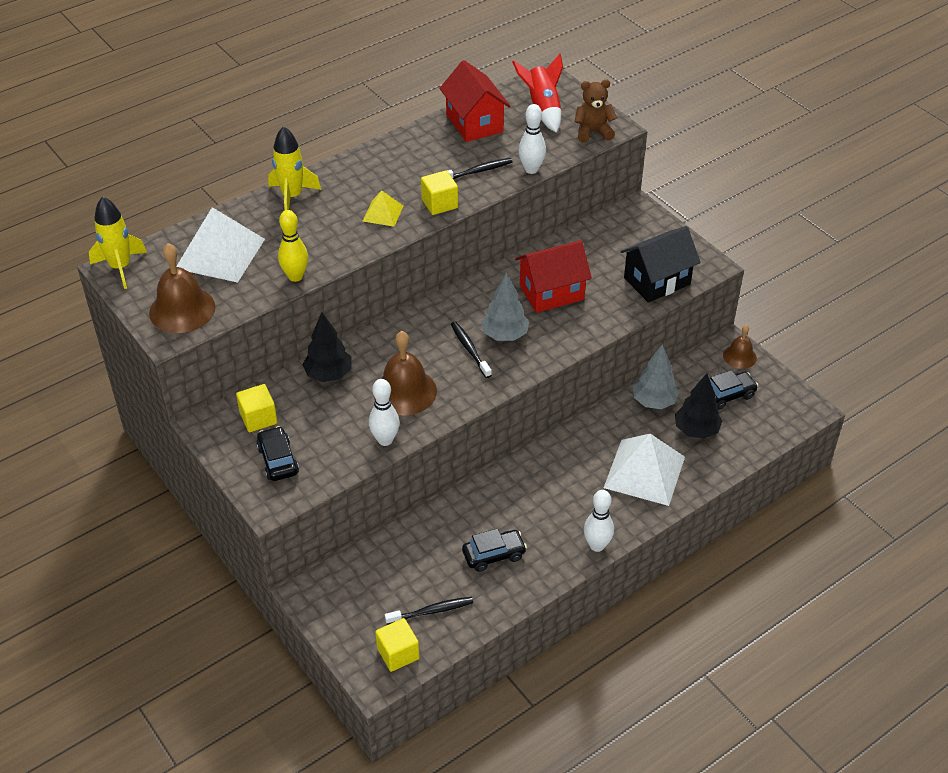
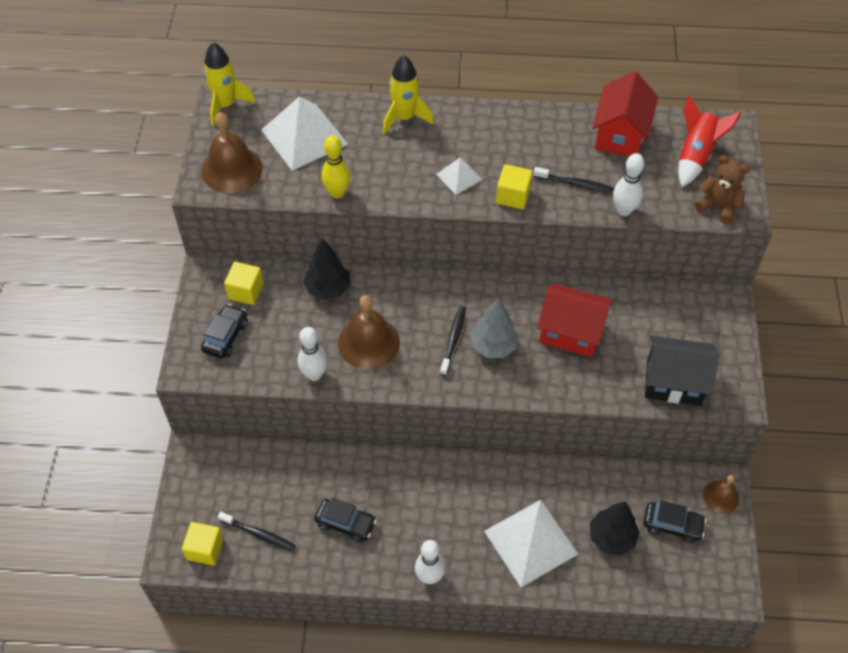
camera: 40 degrees right, 10 degrees up
(383, 213) = (459, 177): yellow pyramid -> white pyramid
(653, 402) = (601, 485): grey tree -> none

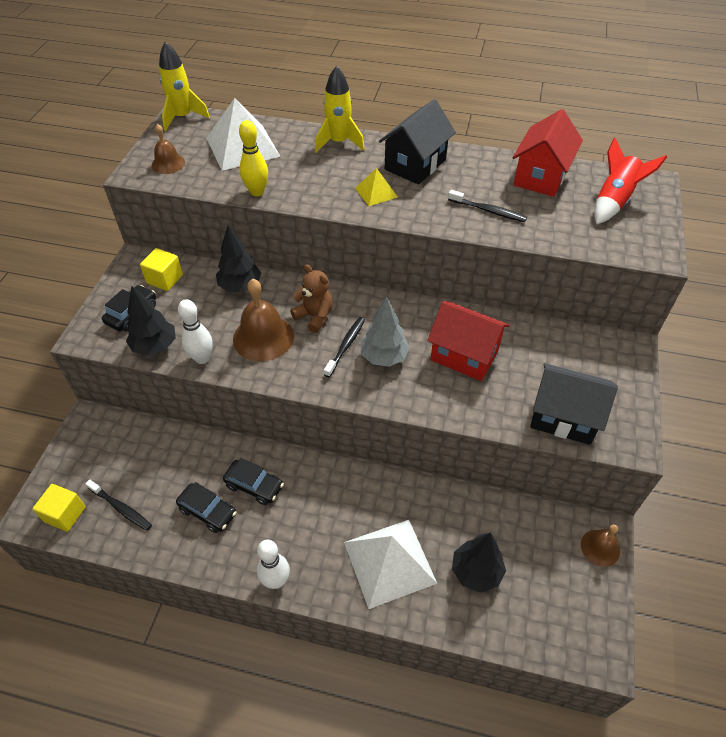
camera: 10 degrees right, 5 degrees down
(232, 169) = (168, 164): brown bell -> brown bell, size x0.58
(262, 369) = (155, 346): none -> black tree
(459, 177) = (376, 192): white pyramid -> yellow pyramid
(491, 136) = (415, 165): none -> black house
(513, 196) = (424, 213): yellow cube -> none
(624, 210) = (533, 238): white bowling pin -> none
(672, 525) = (543, 569): black car -> black car (254, 486)
(718, 206) = (632, 245): brown teddy bear -> brown teddy bear (315, 316)

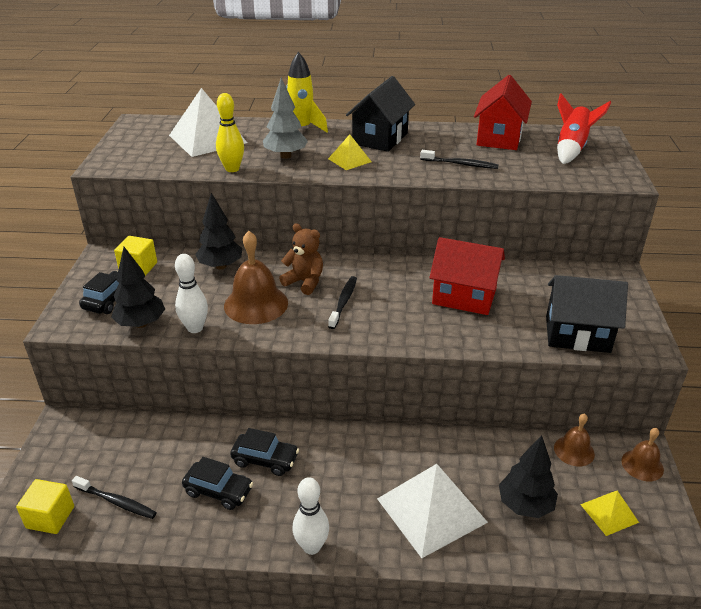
camera: 10 degrees left, 15 degrees down
(168, 164) = (135, 156): brown bell -> brown bell (574, 451)
(183, 117) = (141, 123): yellow rocket -> none
(384, 357) = (385, 307): grey tree -> grey tree (285, 156)
(552, 593) = (609, 513): none -> yellow pyramid

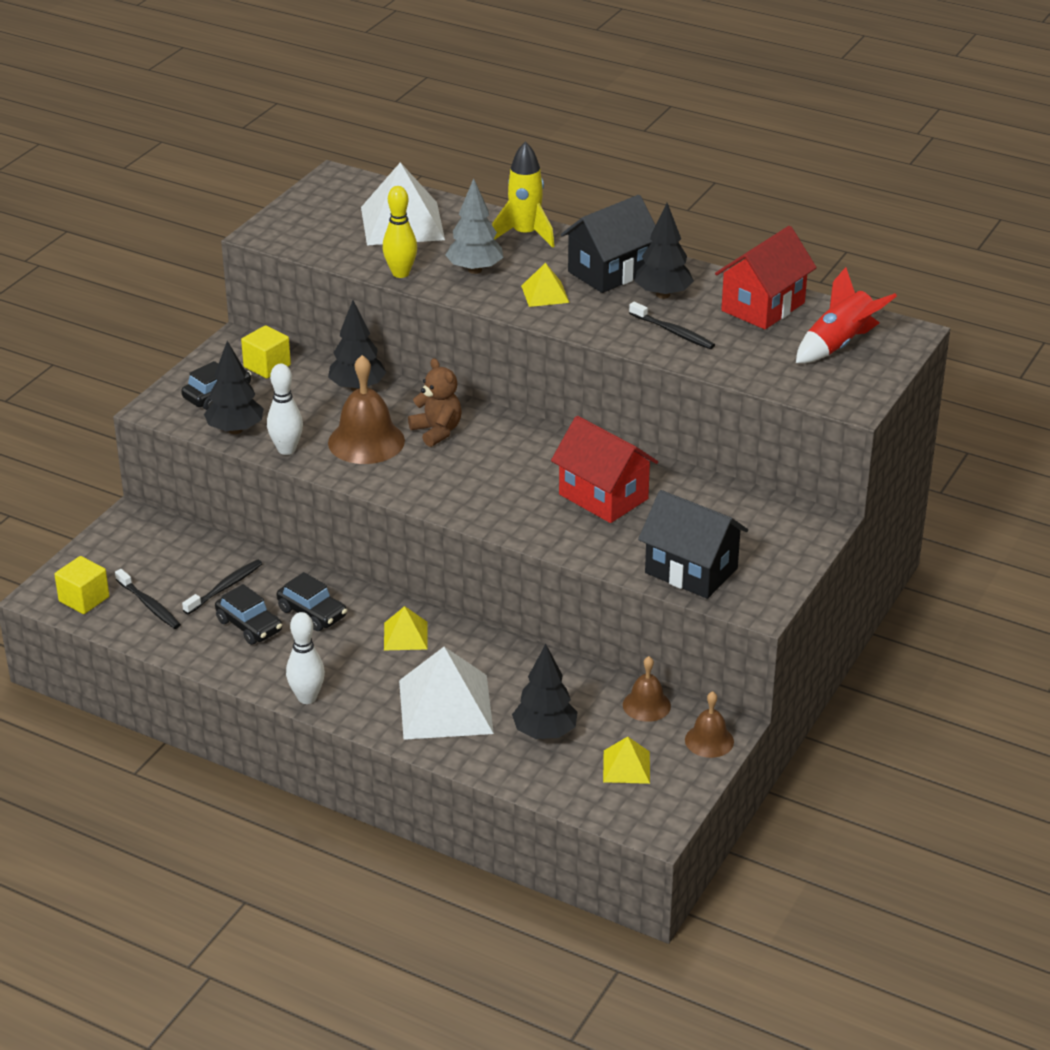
camera: 25 degrees right, 0 degrees up
(343, 302) = (462, 465): black toothbrush -> black toothbrush (225, 587)
(353, 454) = (405, 635): none -> yellow pyramid
(429, 144) = (663, 294): none -> black tree

